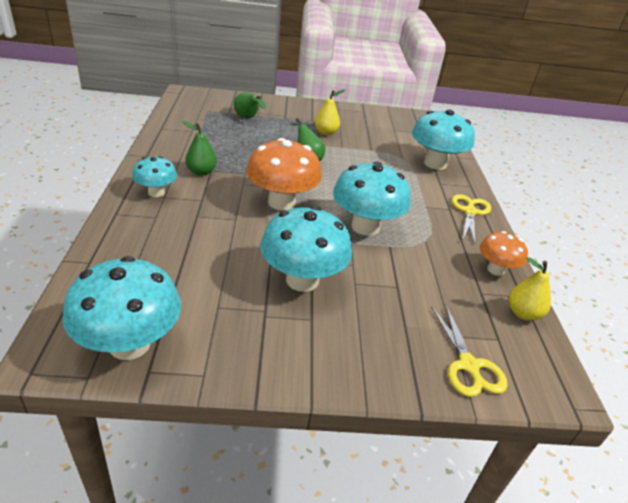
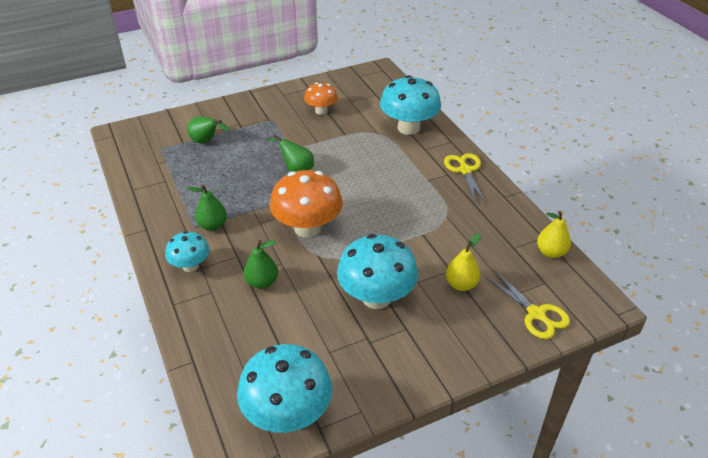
camera: 20 degrees left, 5 degrees up
(205, 227) = (262, 282): none -> green pear
(326, 132) = (291, 130): yellow pear -> yellow pear (461, 284)
(365, 227) = (392, 223): turquoise mushroom -> none
(495, 269) = (513, 221): orange mushroom -> orange mushroom (321, 111)

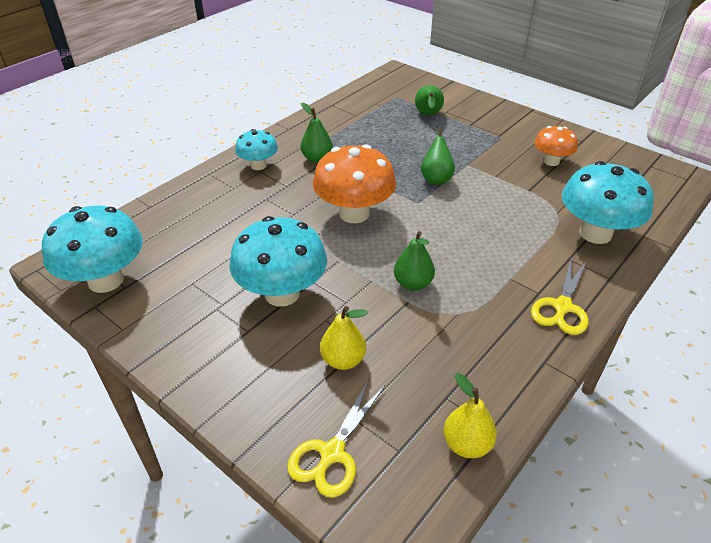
camera: 65 degrees right, 0 degrees up
(262, 282) = (261, 211): green pear -> green pear (413, 283)
(465, 170) = (562, 307): yellow scissors -> yellow scissors turned 150 degrees clockwise

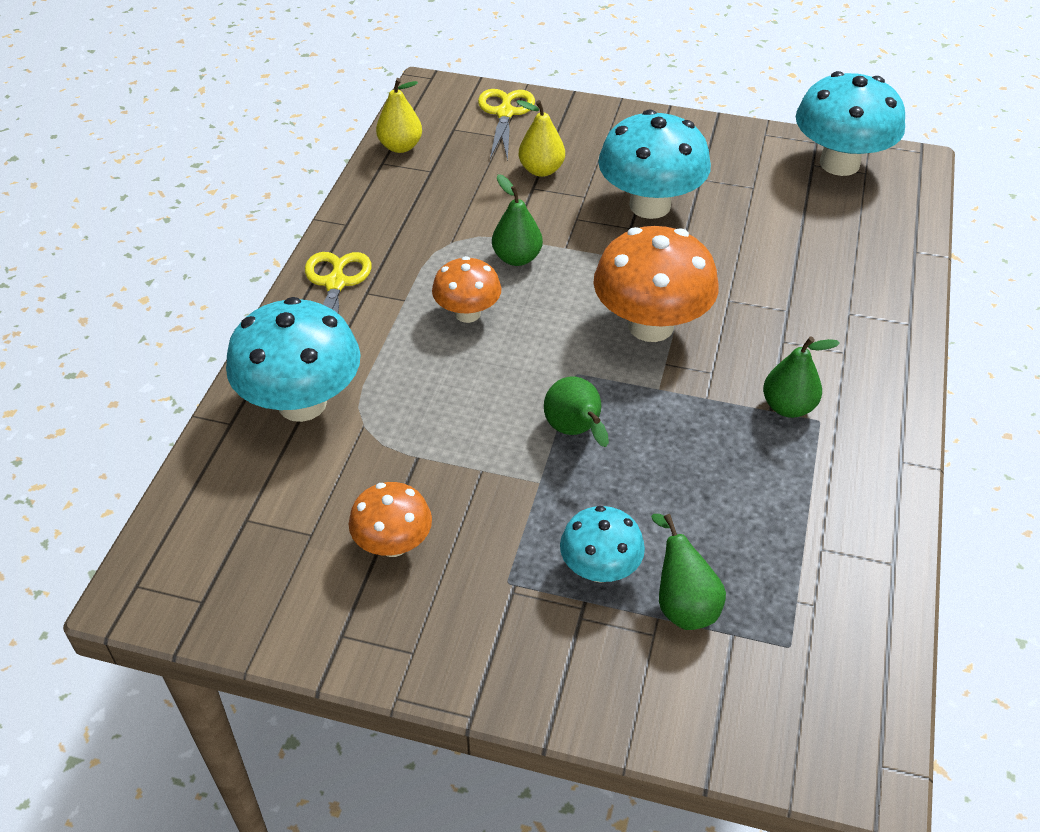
camera: 155 degrees right, 5 degrees up
(258, 165) = (858, 361): turquoise mushroom -> turquoise mushroom (600, 569)
(468, 255) = (467, 313): none -> orange mushroom

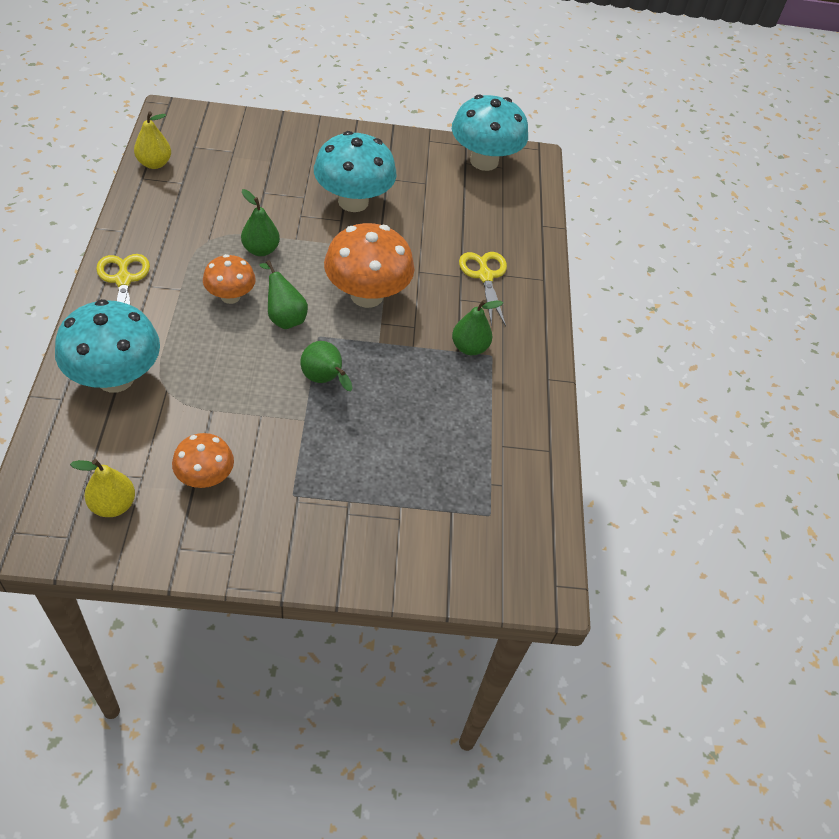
camera: 20 degrees left, 5 degrees up
(505, 113) = (232, 132): yellow scissors -> yellow scissors (485, 276)
(541, 170) = (268, 177): yellow pear -> yellow pear (113, 505)
(600, 569) = (356, 477): turquoise mushroom -> none
(682, 604) = (416, 495): green pear -> green pear (284, 317)

